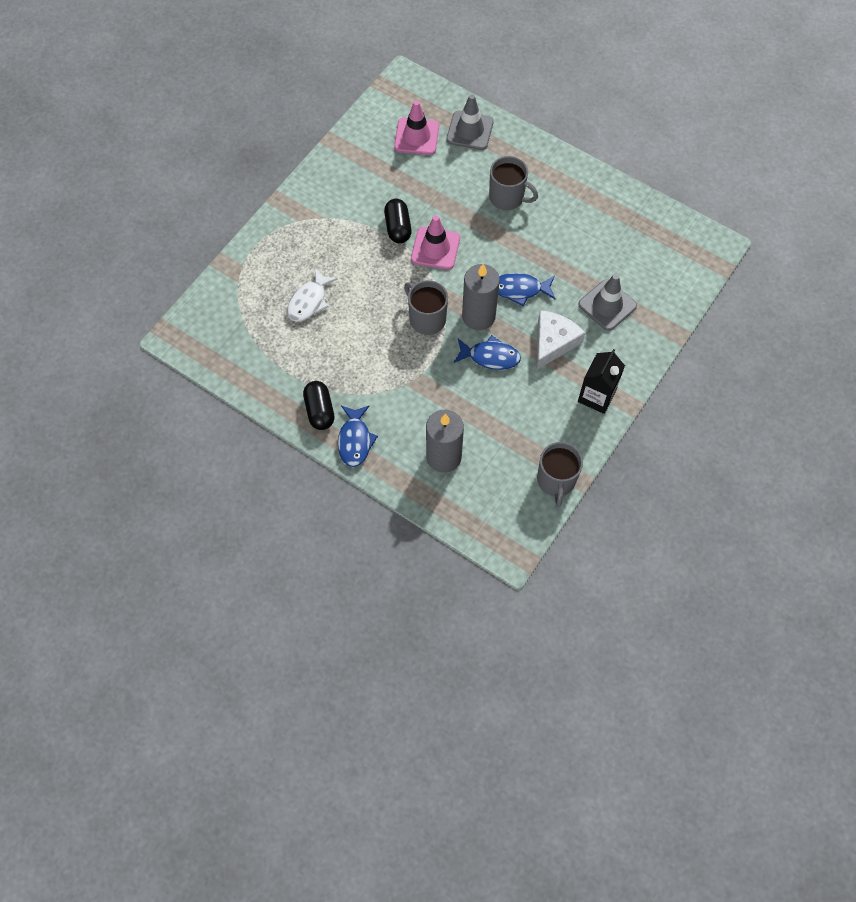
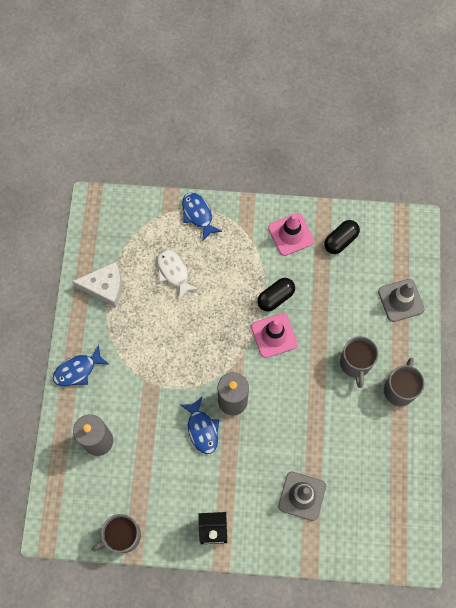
camera: 60 degrees right, 5 degrees up
(309, 301) = (174, 272): white fish -> white fish turned 60 degrees clockwise
(319, 410) = (88, 332): black capsule -> black capsule (340, 241)
(416, 136) = (368, 264): pink traffic cone -> pink traffic cone (290, 234)
(427, 319) = (208, 364): grey mug -> grey mug (399, 389)
(520, 289) = (275, 419): blue fish -> blue fish (198, 215)
(553, 342) = (242, 470): white cheese -> white cheese (104, 287)

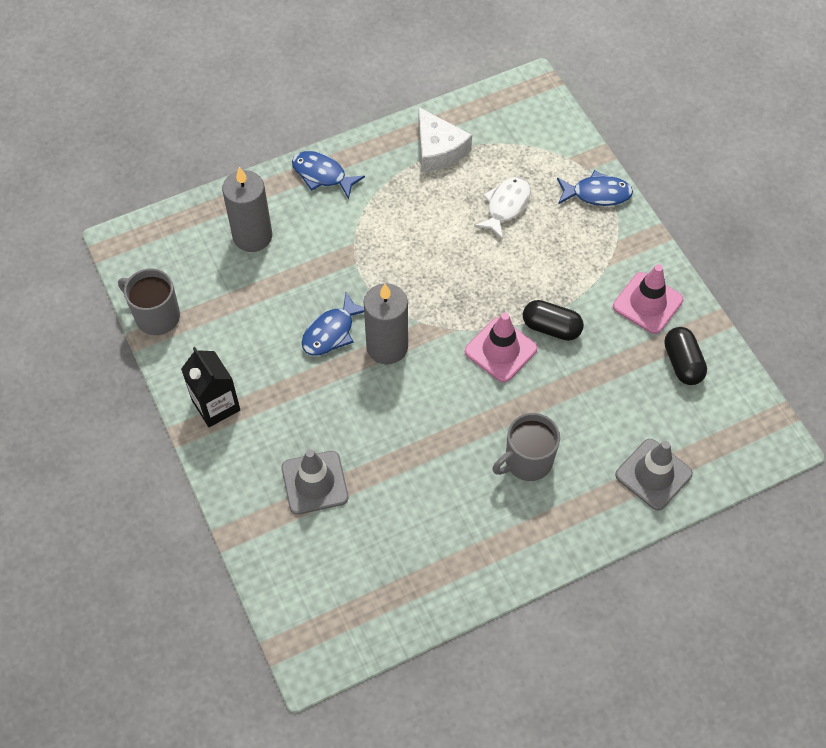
camera: 60 degrees right, 10 degrees down
(198, 215) = (597, 194): blue fish -> blue fish turned 60 degrees clockwise
(340, 241) = (682, 363): black capsule -> black capsule turned 60 degrees clockwise
(399, 389) = (528, 532): grey mug -> none

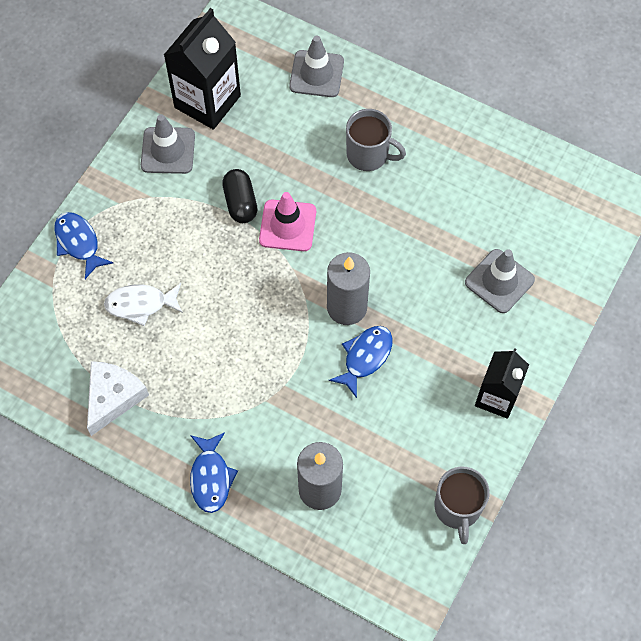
camera: 125 degrees left, 5 degrees up
(331, 332) = (365, 357): blue fish -> blue fish turned 60 degrees counterclockwise
(647, 303) = (168, 150): pink traffic cone -> grey traffic cone
(682, 363) = (207, 101): black capsule -> black carton

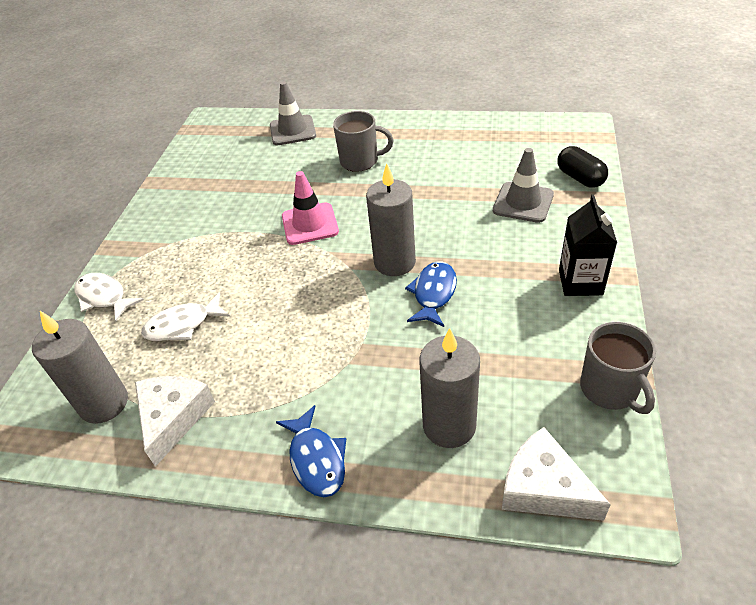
camera: 15 degrees left, 20 degrees down
(62, 361) = (104, 403): none -> grey candle
(79, 243) = (104, 297): blue fish -> white fish
(168, 150) = (177, 208): grey traffic cone -> none
(207, 101) = (204, 170): black carton -> none
(240, 203) = (258, 222): black capsule -> black capsule (580, 178)
(363, 565) = (543, 488): none -> white cheese

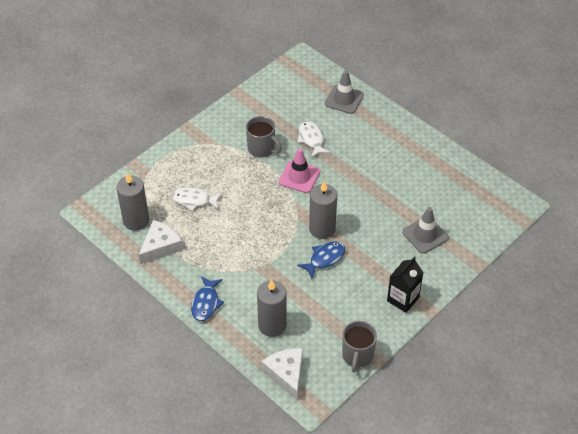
camera: 30 degrees right, 5 degrees up
(104, 297) = (168, 160): white fish -> white fish (311, 139)
(360, 161) = (363, 149): grey mug -> grey mug (262, 149)
(580, 178) = (475, 239): black capsule -> none

